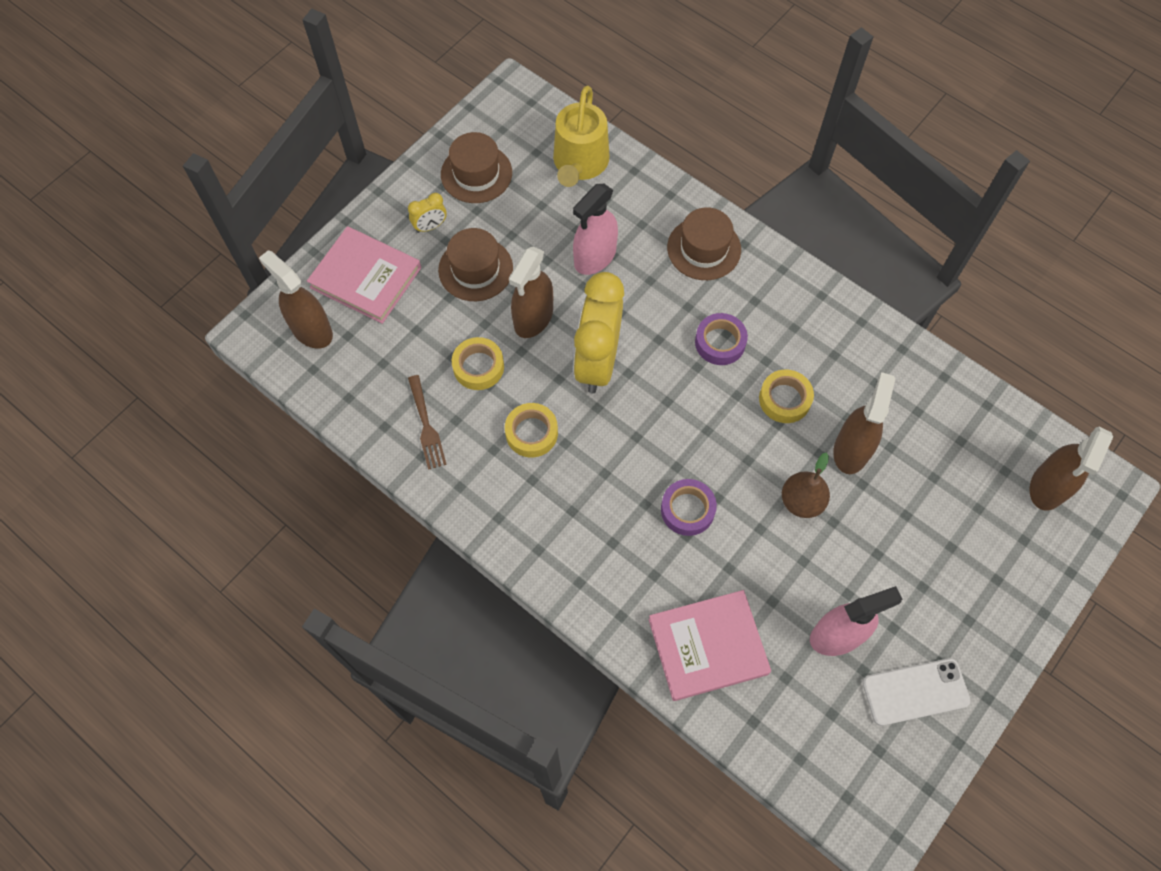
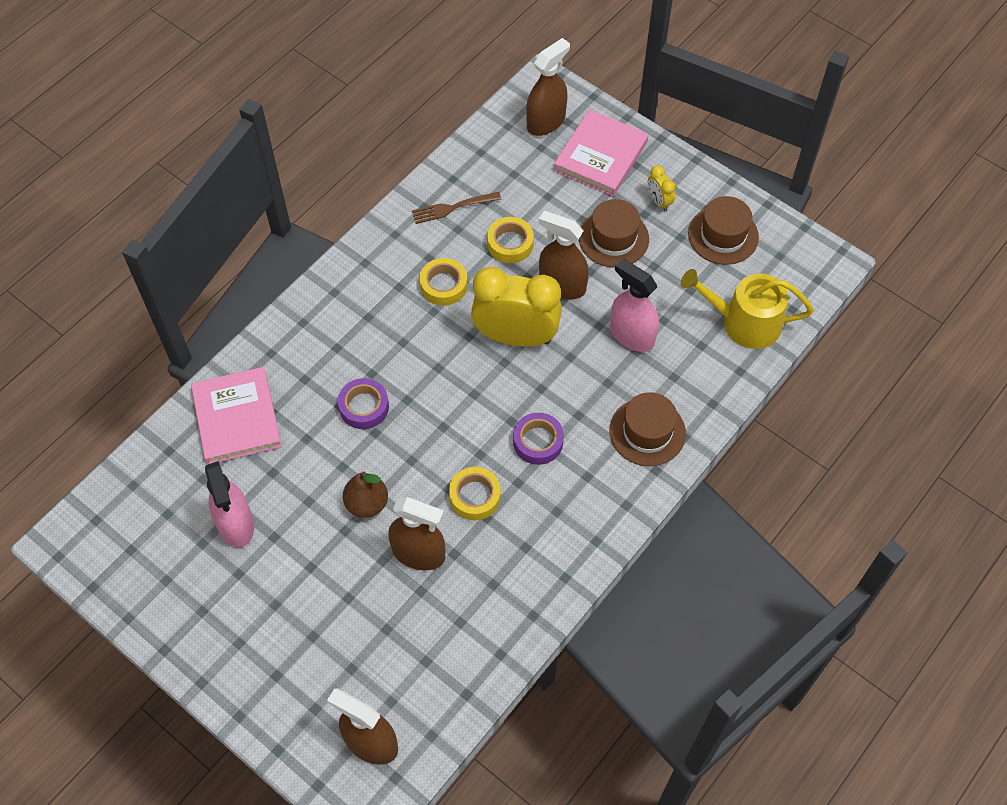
camera: 90 degrees right, 5 degrees down
(915, 691) = (178, 585): white phone -> none

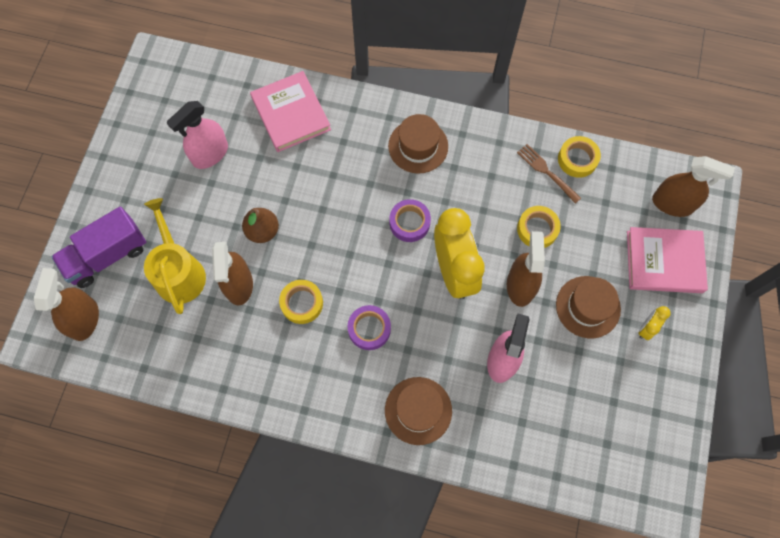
camera: 65 degrees right, 10 degrees up
(237, 418) = (291, 114): pink book -> pink book turned 75 degrees counterclockwise
(302, 688) = (107, 255): none -> purple truck
(364, 407) = (339, 192): purple tape -> purple tape (409, 223)
(444, 285) = (472, 198): yellow tape -> yellow tape (577, 159)
(723, 235) = (642, 397): brown hat -> brown hat (418, 146)
(743, 322) = (563, 449): yellow watering can -> yellow watering can (179, 272)

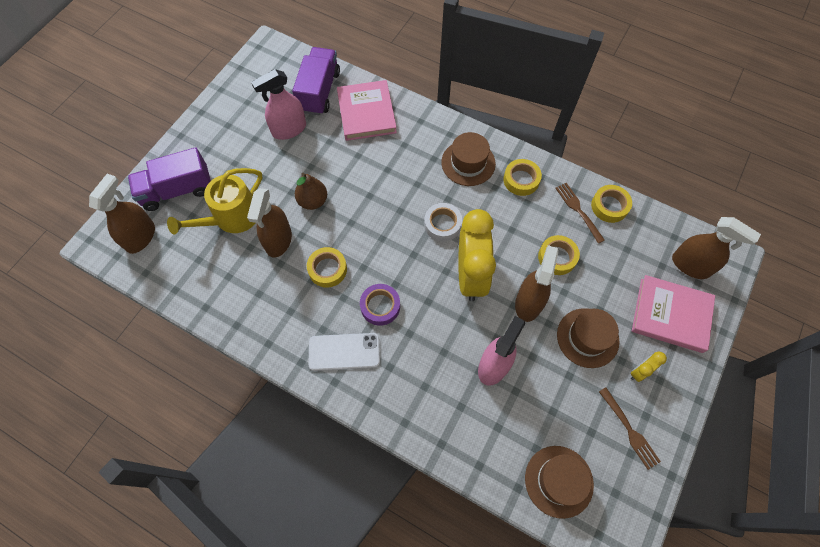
camera: 15 degrees right, 5 degrees down
(179, 272) = (231, 217): yellow watering can -> yellow watering can turned 135 degrees counterclockwise
(230, 100) = (319, 91): none -> purple truck
(346, 387) = (344, 352): none -> white phone
(409, 223) = (442, 224): purple tape -> white tape
(418, 410) = (403, 390): brown hat -> brown hat (559, 481)
(479, 152) = (521, 180): none -> yellow tape
(649, 389) = (629, 430): none -> brown fork

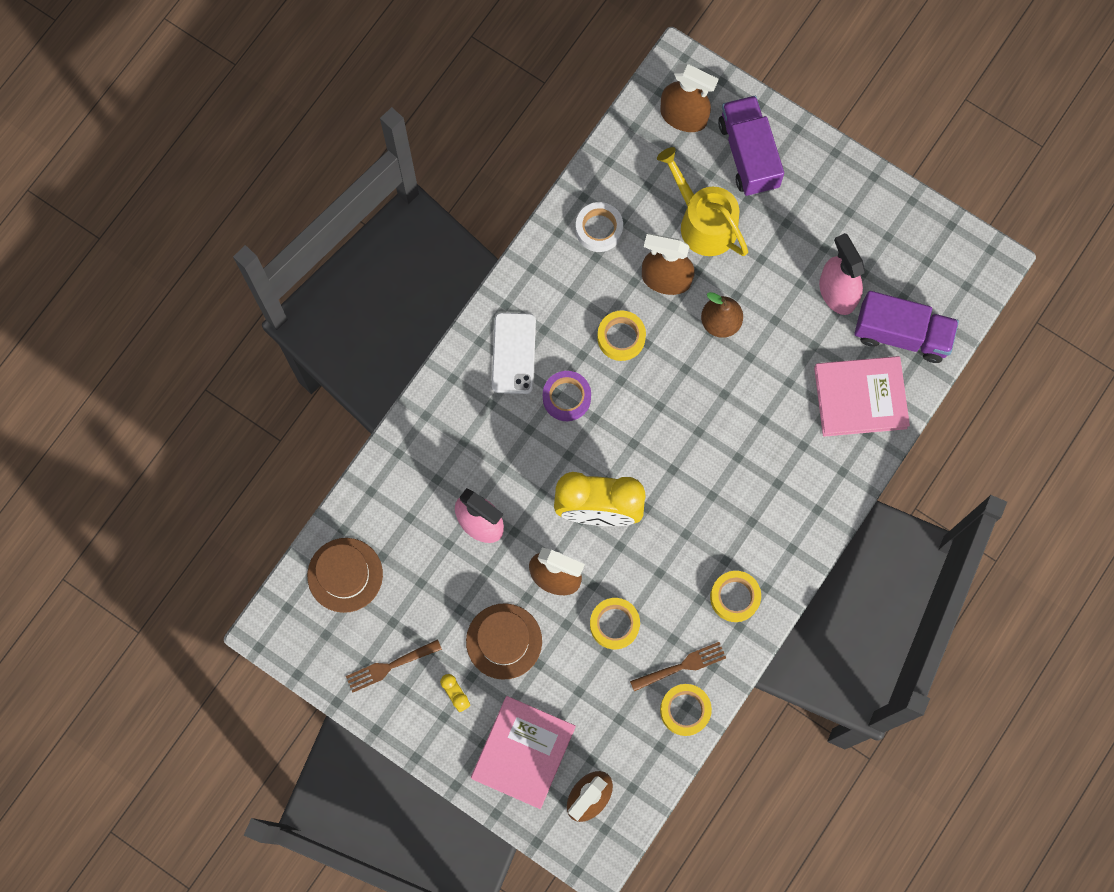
camera: 95 degrees right, 10 degrees up
(442, 224) = (673, 484): white tape -> white tape (599, 229)
(468, 163) = (767, 529): brown hat -> none

